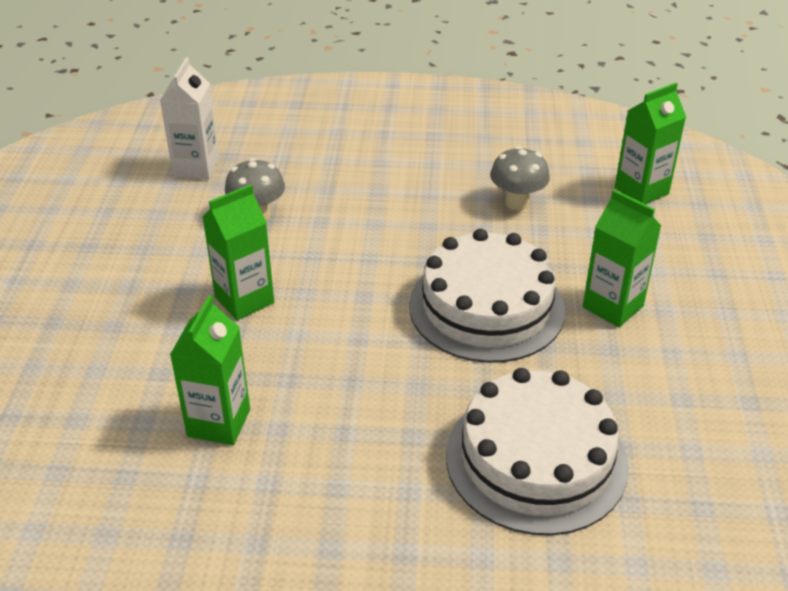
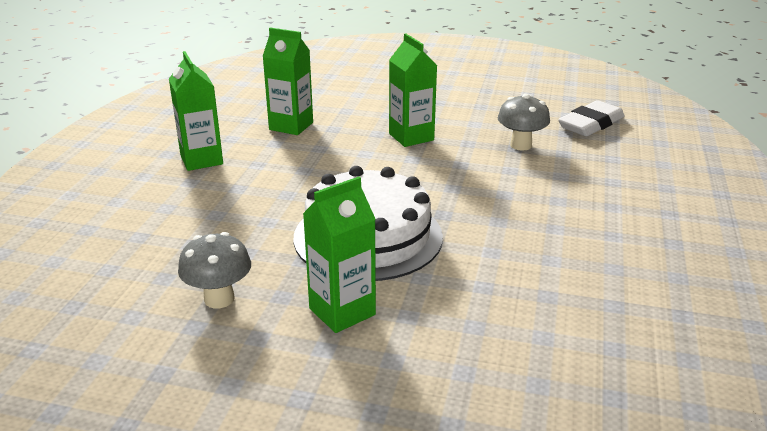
camera: 100 degrees right, 10 degrees down
(196, 168) = (591, 124): white carton -> white eraser
(517, 202) = (537, 280): grey mushroom -> grey mushroom (219, 299)
(536, 459) = (180, 234): white cake -> none
(641, 190) = (564, 388): green carton -> green carton (201, 160)

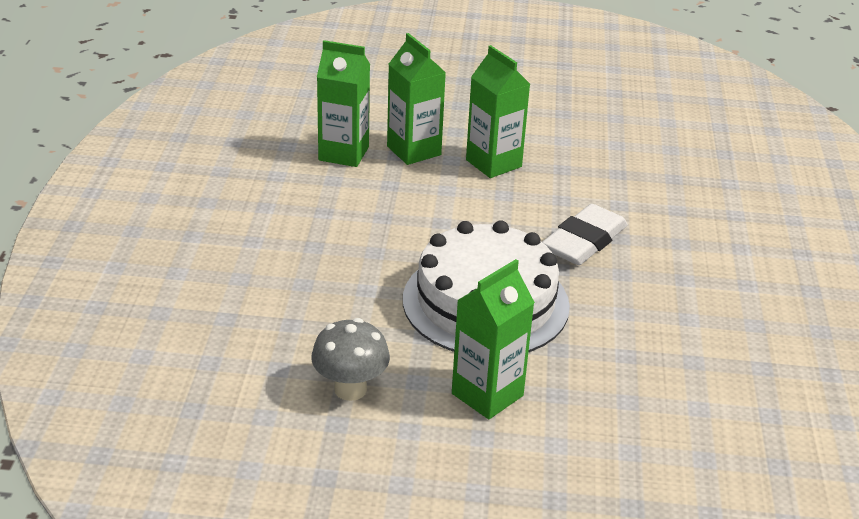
camera: 10 degrees left, 5 degrees up
(201, 160) = (253, 209): green carton -> green carton (414, 151)
(521, 145) = (623, 169): grey mushroom -> none
(591, 124) = (697, 135): white eraser -> white eraser (584, 241)

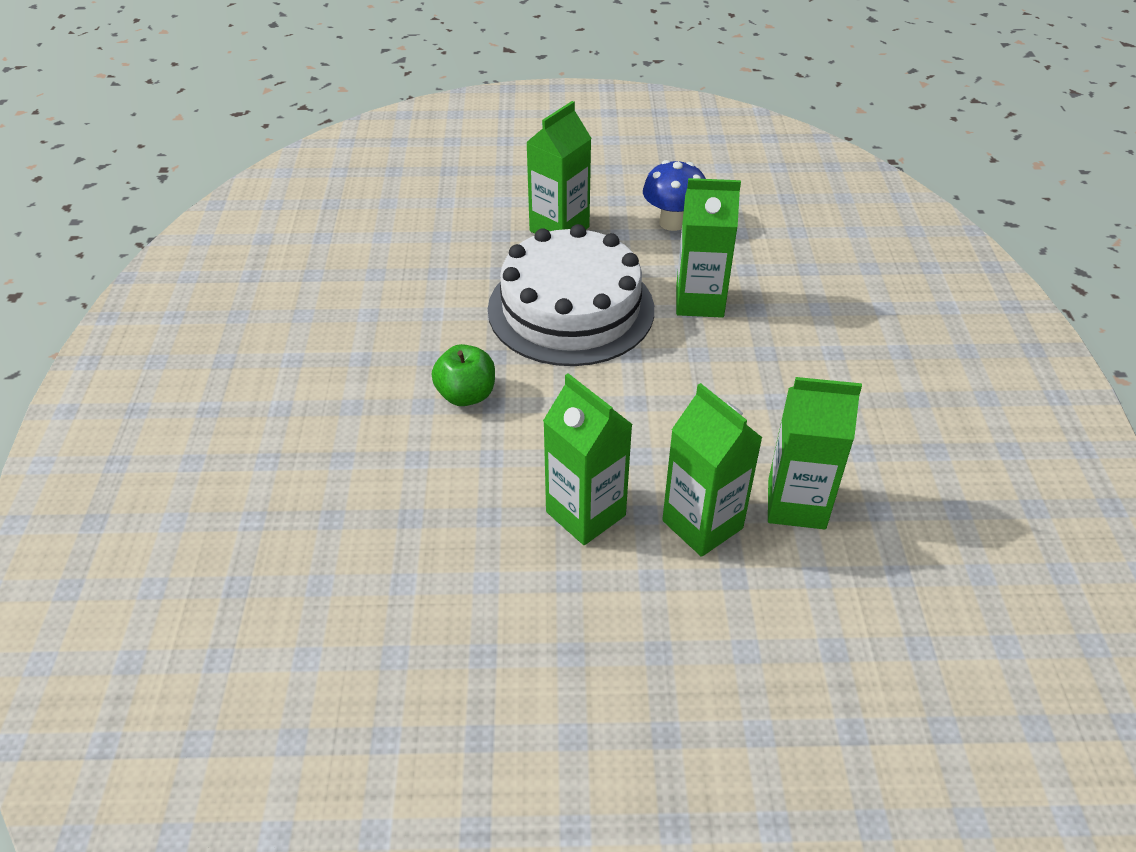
camera: 175 degrees right, 10 degrees up
(350, 389) = (672, 222): grey mushroom -> blue mushroom
(355, 296) = (699, 301): none -> green carton
(584, 241) = (466, 395): white eraser -> green apple

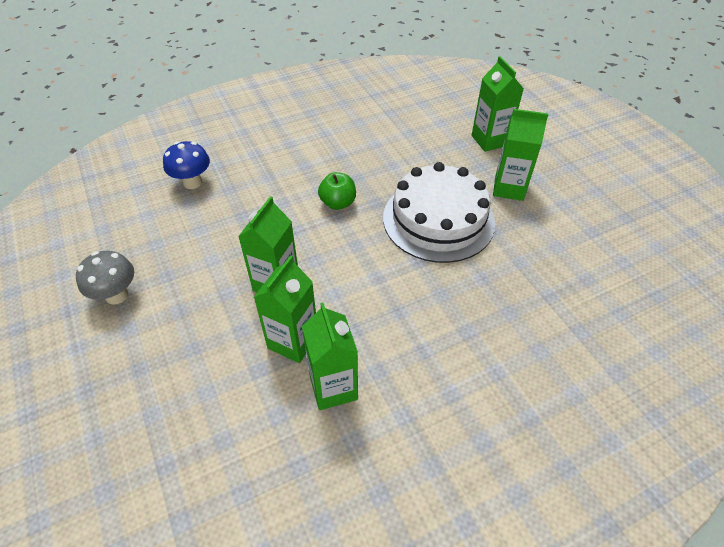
camera: 65 degrees right, 5 degrees up
(484, 742) = (116, 295): none -> grey mushroom
(672, 222) = (565, 239): blue mushroom -> blue mushroom (192, 182)
(699, 301) = (493, 279): green carton -> green carton (489, 140)

